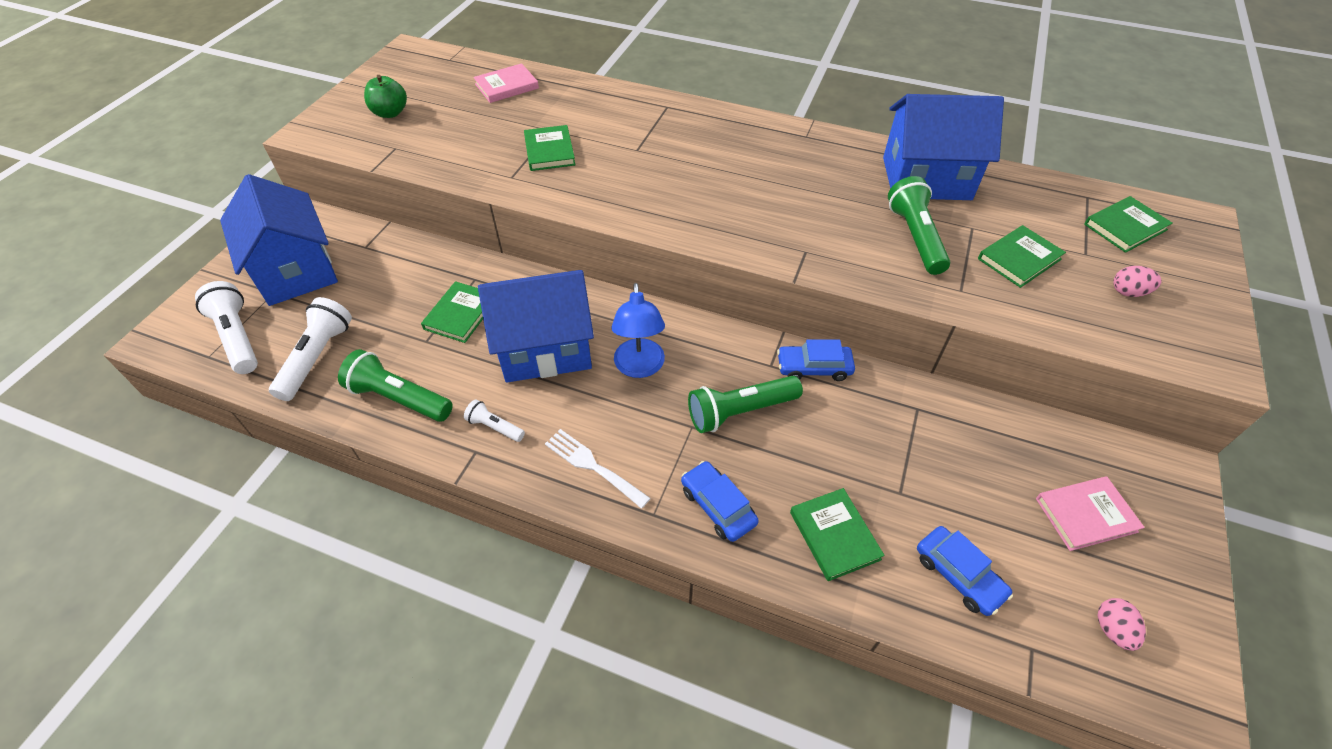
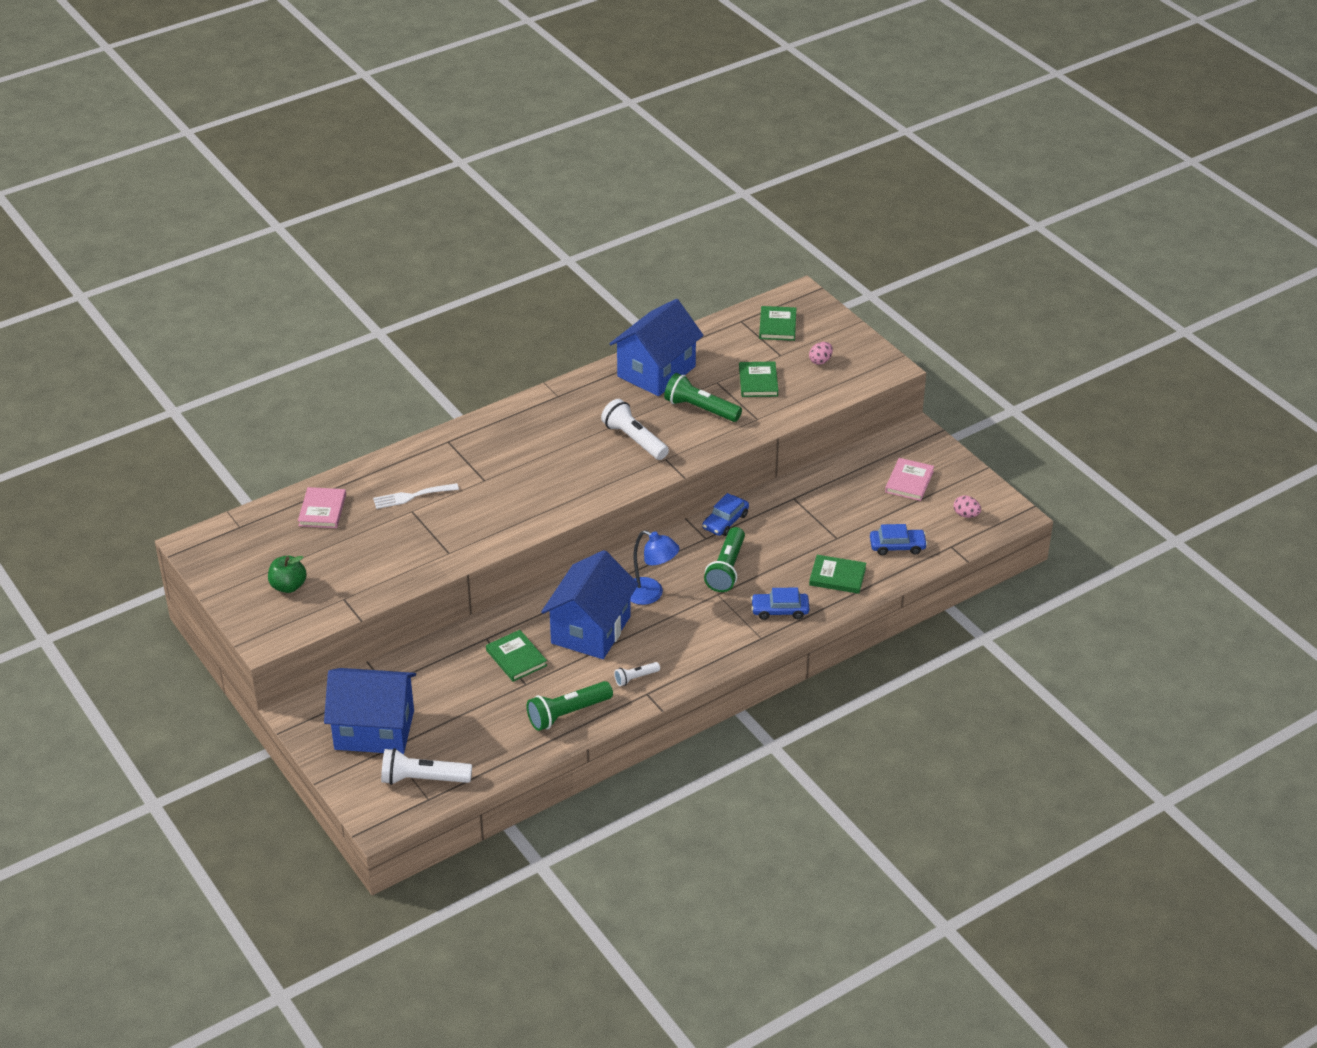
camera: 55 degrees left, 10 degrees down
(317, 357) = (487, 742): white flashlight -> white flashlight (634, 439)
(549, 151) = (438, 522): green book -> none
(592, 466) = (706, 648): white fork -> white fork (412, 496)

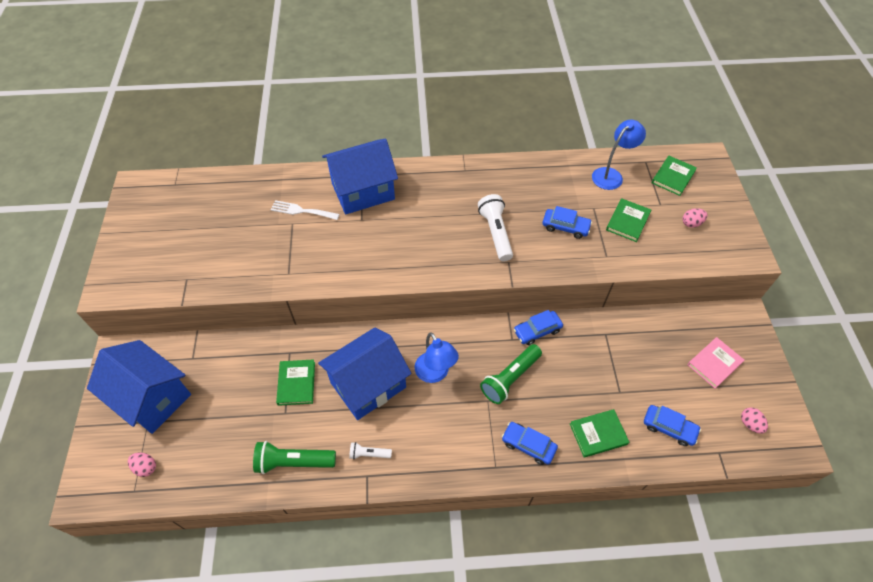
camera: 30 degrees right, 15 degrees up
(288, 586) = (161, 249): green apple -> none
(322, 510) = (235, 195): pink book -> none
(423, 779) = (146, 467): white flashlight -> pink egg
(656, 371) = (552, 179): blue house -> blue house (363, 191)
(700, 409) = (565, 227): green flashlight -> blue car
(714, 346) = (611, 175): none -> blue lamp
(837, 576) = (598, 434): green book -> green book turned 60 degrees counterclockwise

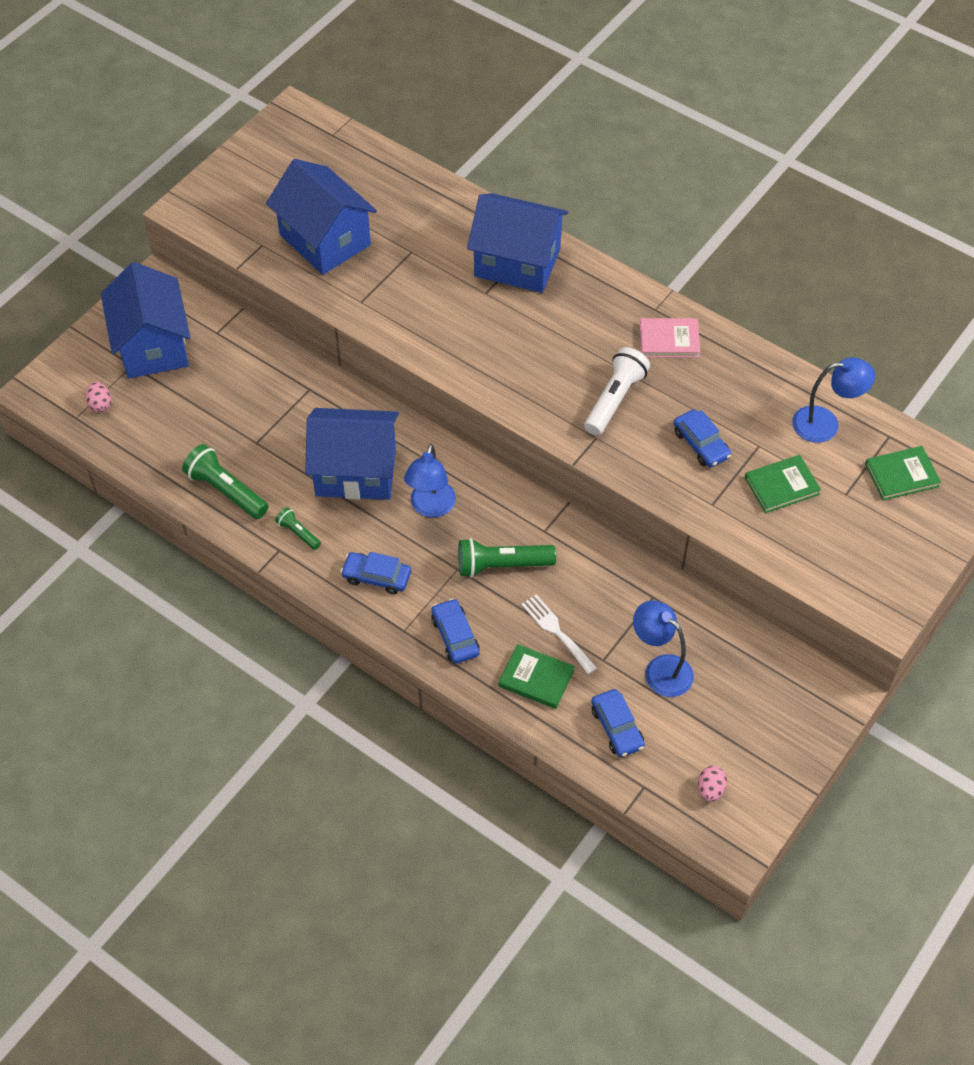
camera: 40 degrees right, 0 degrees up
(228, 250) = (325, 240): none -> blue house
(296, 383) = (290, 422): green book -> none
(302, 211) = (433, 244): white fork -> white fork (556, 631)
(369, 454) = (298, 533): white flashlight -> green flashlight
(537, 330) = (580, 541): blue car -> blue car (376, 577)
(653, 373) = (660, 669): none -> blue lamp
(691, 223) = (857, 538): pink egg -> none
(714, 363) = (742, 710): pink book -> pink book (669, 340)

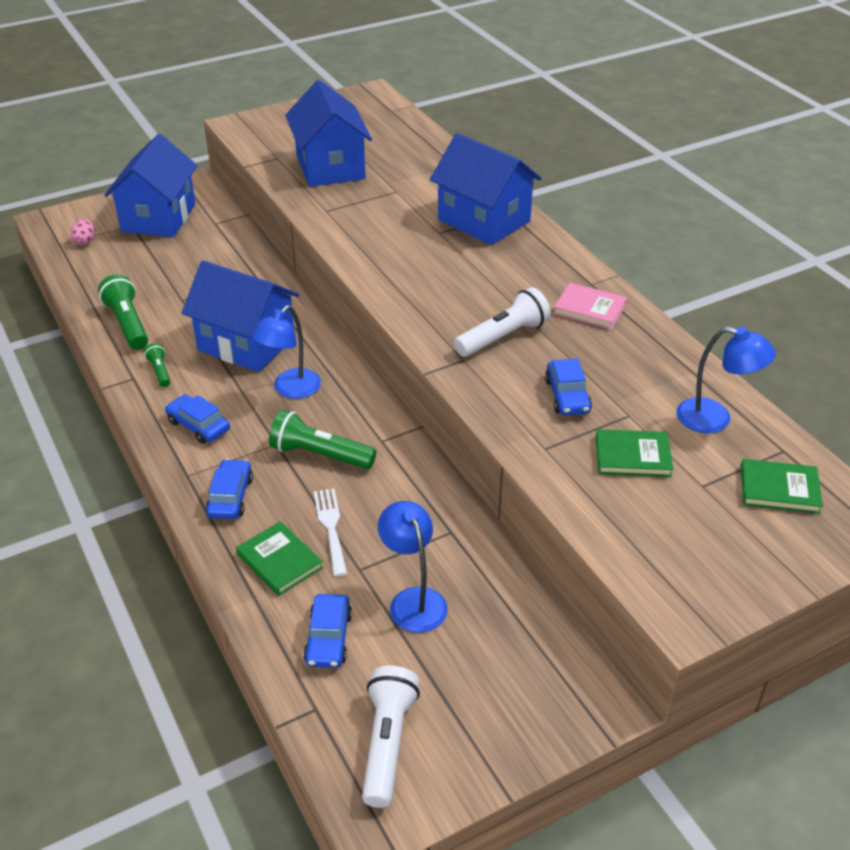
camera: 25 degrees right, 15 degrees down
(710, 789) = (387, 743): pink egg -> white flashlight

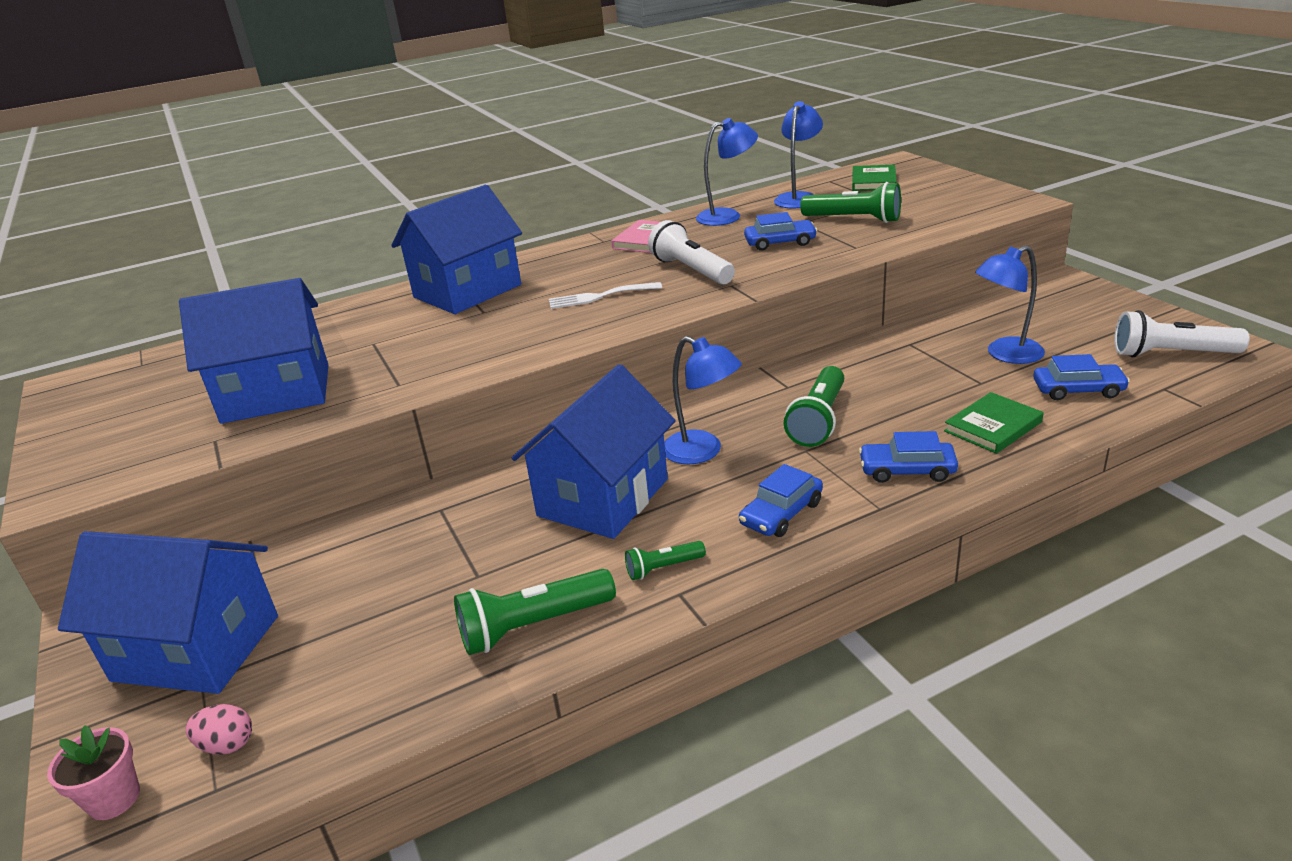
camera: 85 degrees left, 10 degrees down
(67, 219) = (114, 799): none -> pink flower pot
(331, 527) = (930, 403): white fork -> white fork (599, 297)
(632, 456) = (854, 219): green book -> green flashlight
(655, 363) = (727, 216): none -> blue lamp

